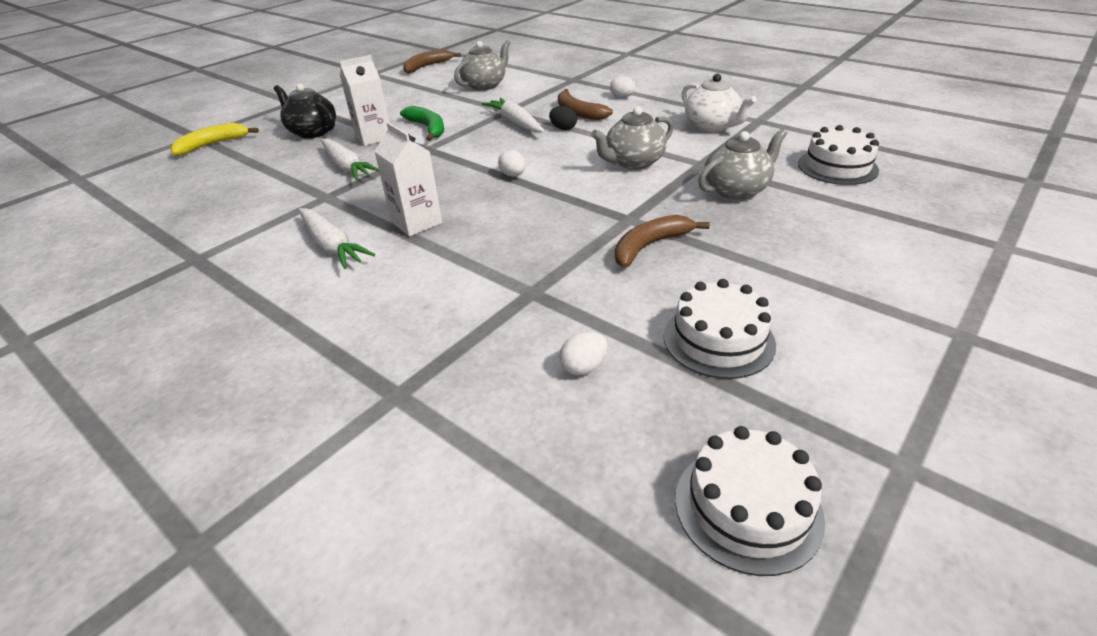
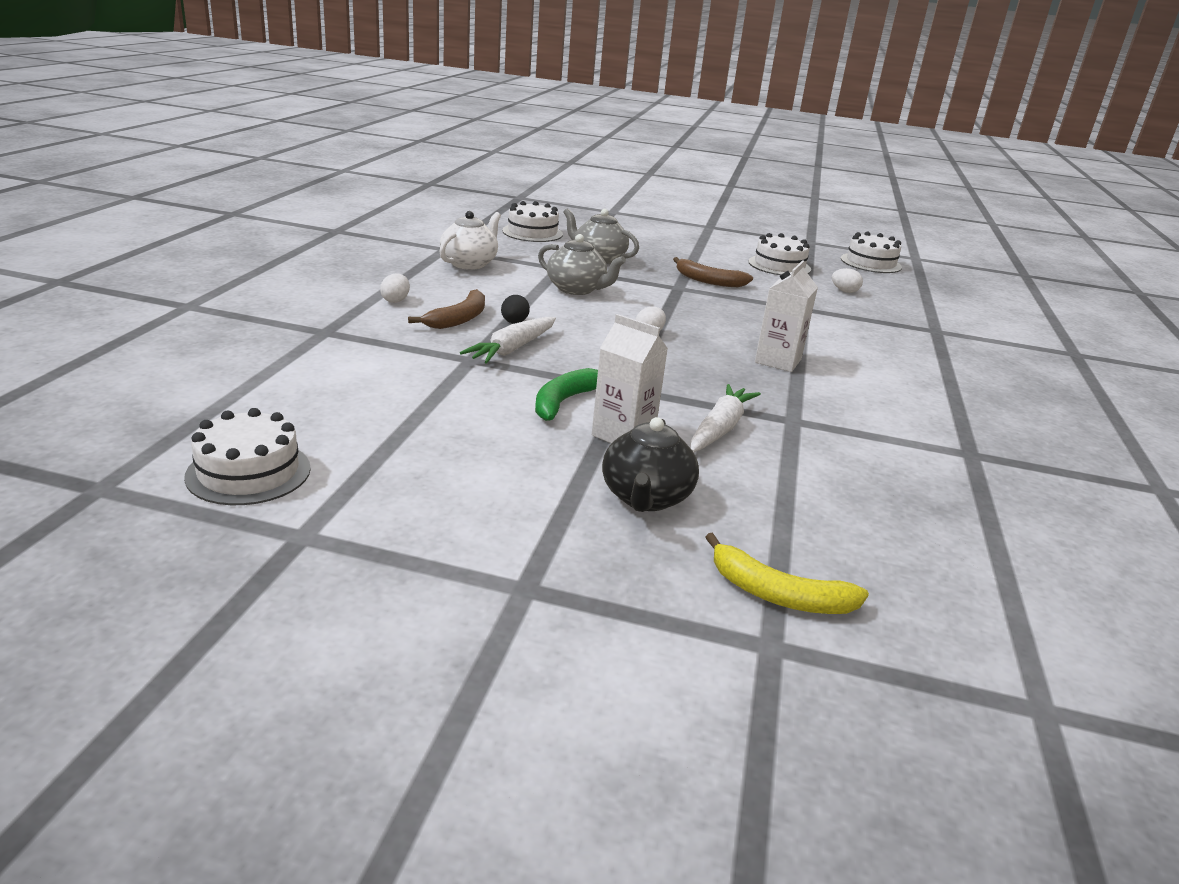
camera: 120 degrees left, 10 degrees down
(332, 246) = (857, 389): white carrot -> none
(427, 66) = (248, 472): brown banana -> white cake
(485, 85) = (366, 390): grey teapot -> none

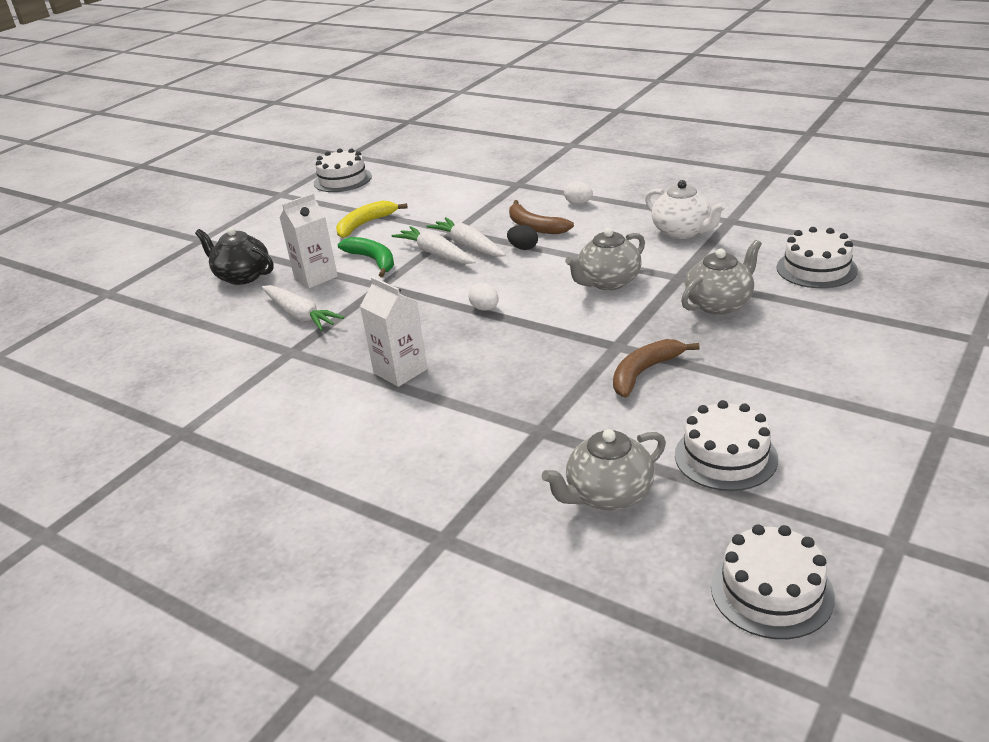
camera: 115 degrees right, 5 degrees up
(537, 365) = (435, 253): none -> white carrot
(777, 594) = (133, 302): yellow banana -> yellow banana (365, 224)
(844, 291) = (608, 495): white egg -> grey teapot

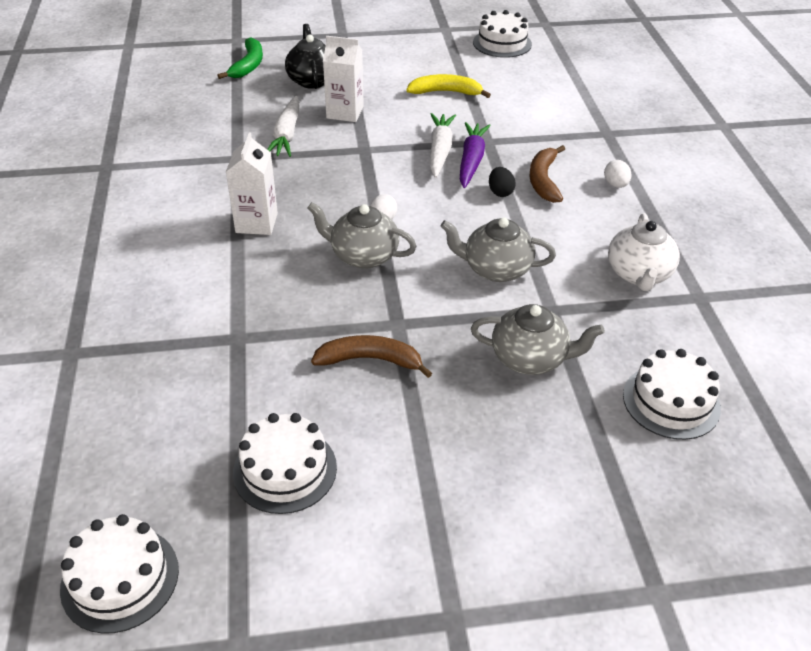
camera: 45 degrees right, 10 degrees up
(373, 260) = (396, 126): green banana -> green banana (248, 65)
(468, 245) = (471, 160): white carrot -> purple carrot
(608, 495) = (181, 418): grey teapot -> grey teapot (363, 255)

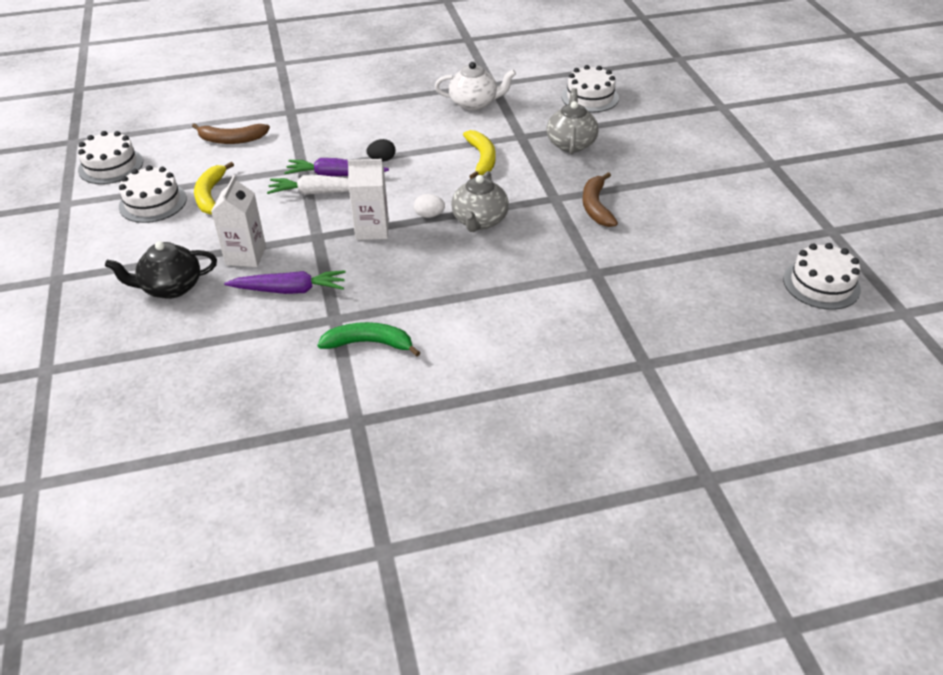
camera: 95 degrees left, 0 degrees up
(248, 65) = (123, 346): green banana -> green banana (369, 343)
(256, 223) = (445, 286): white carton -> white carton (372, 230)
(285, 469) = (707, 231): white cake -> white cake (153, 202)
(286, 135) = (290, 290): white carrot -> purple carrot
(495, 269) = (482, 159): grey teapot -> yellow banana
(543, 180) = (363, 140): brown banana -> brown banana (231, 140)
(615, 185) = (367, 109): white egg -> none

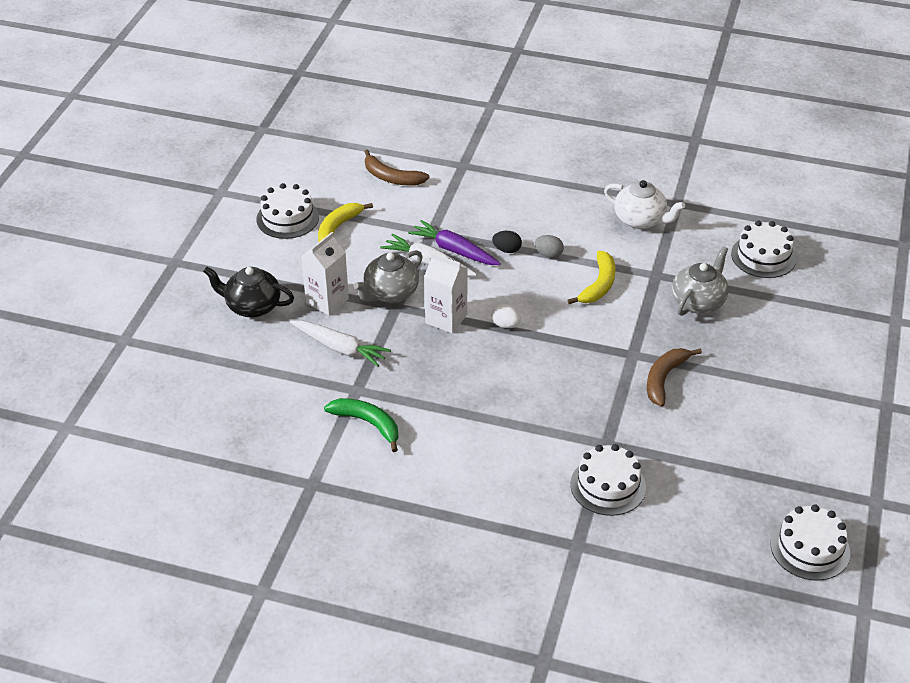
camera: 30 degrees right, 0 degrees up
(111, 166) = (277, 167): white cake -> white cake (608, 486)
(290, 290) = (340, 348): purple carrot -> white carrot
(421, 151) = (548, 254): none -> grey egg
(479, 221) = (545, 349): grey teapot -> grey teapot (390, 293)

